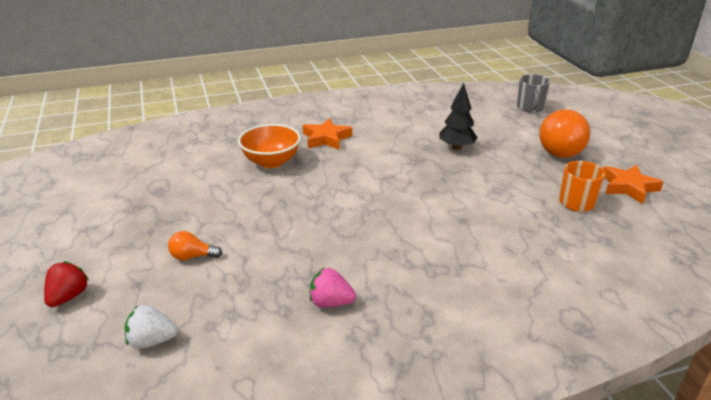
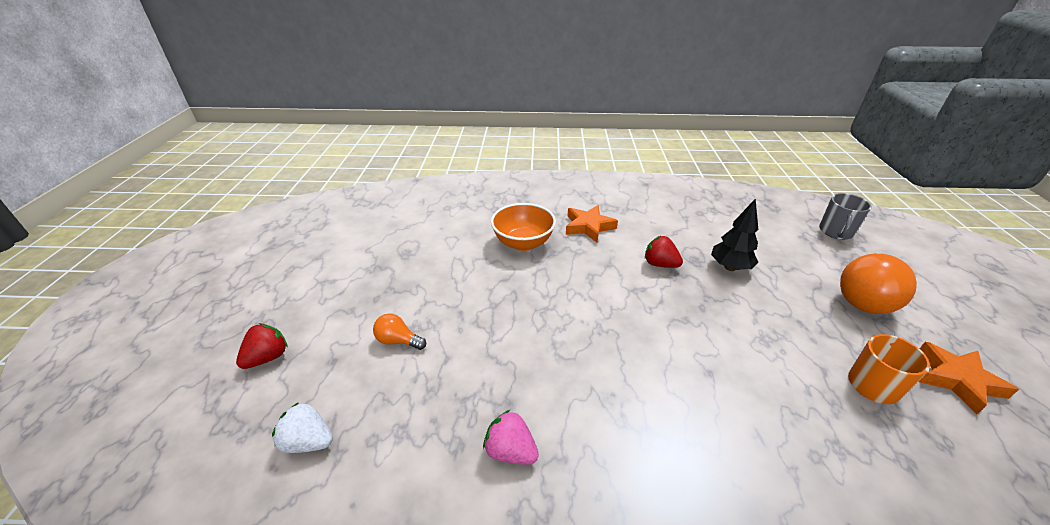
camera: 20 degrees right, 5 degrees up
(399, 156) = (660, 264): none -> red strawberry

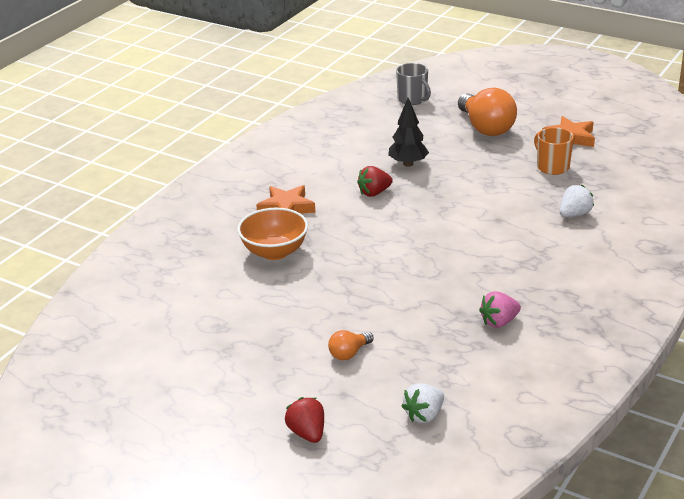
camera: 60 degrees left, 5 degrees down
(801, 450) = (574, 214): none -> white strawberry

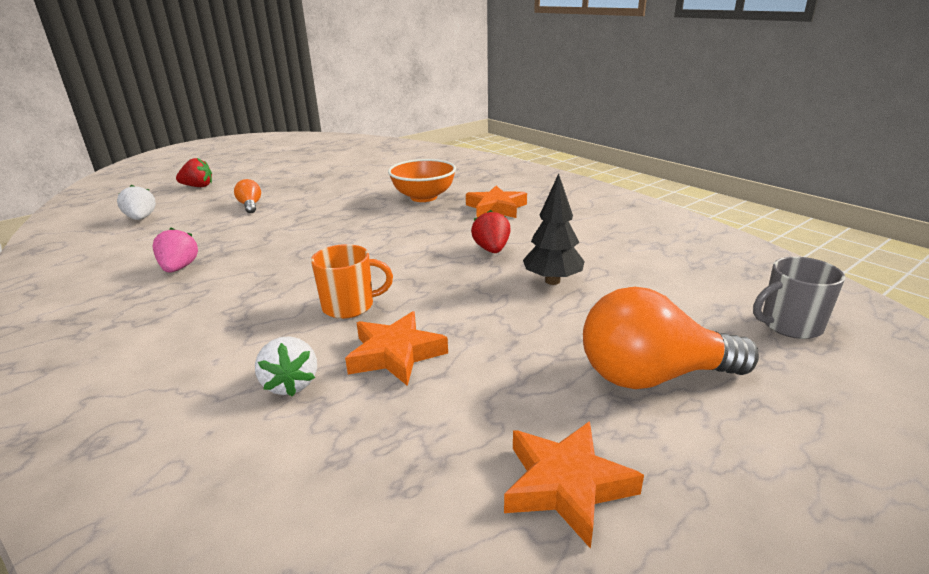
camera: 110 degrees right, 5 degrees down
(525, 193) = (395, 354): none -> orange star
(552, 166) = (457, 412): orange mug -> orange mug (350, 306)

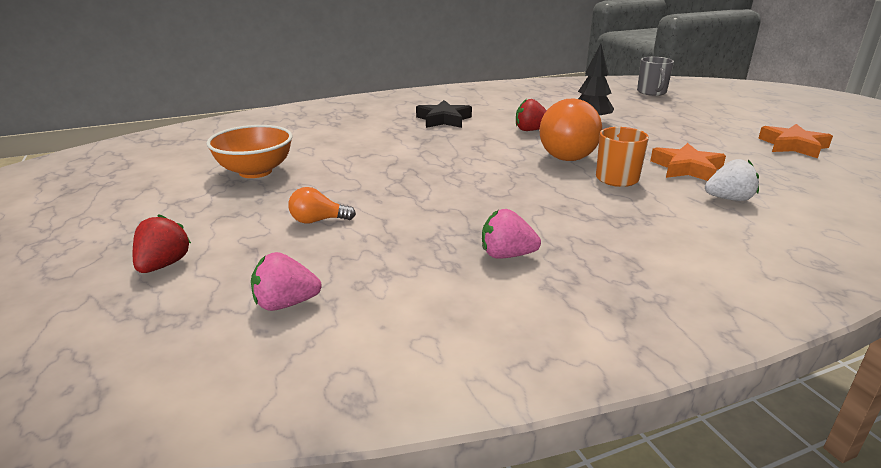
camera: 75 degrees left, 0 degrees up
(141, 218) = (285, 304): white strawberry -> pink strawberry
(424, 197) = (388, 139): orange bowl -> orange bowl (255, 171)
(496, 208) = (443, 120): orange star -> black star
(652, 376) = (702, 120): orange light bulb -> orange light bulb (567, 153)

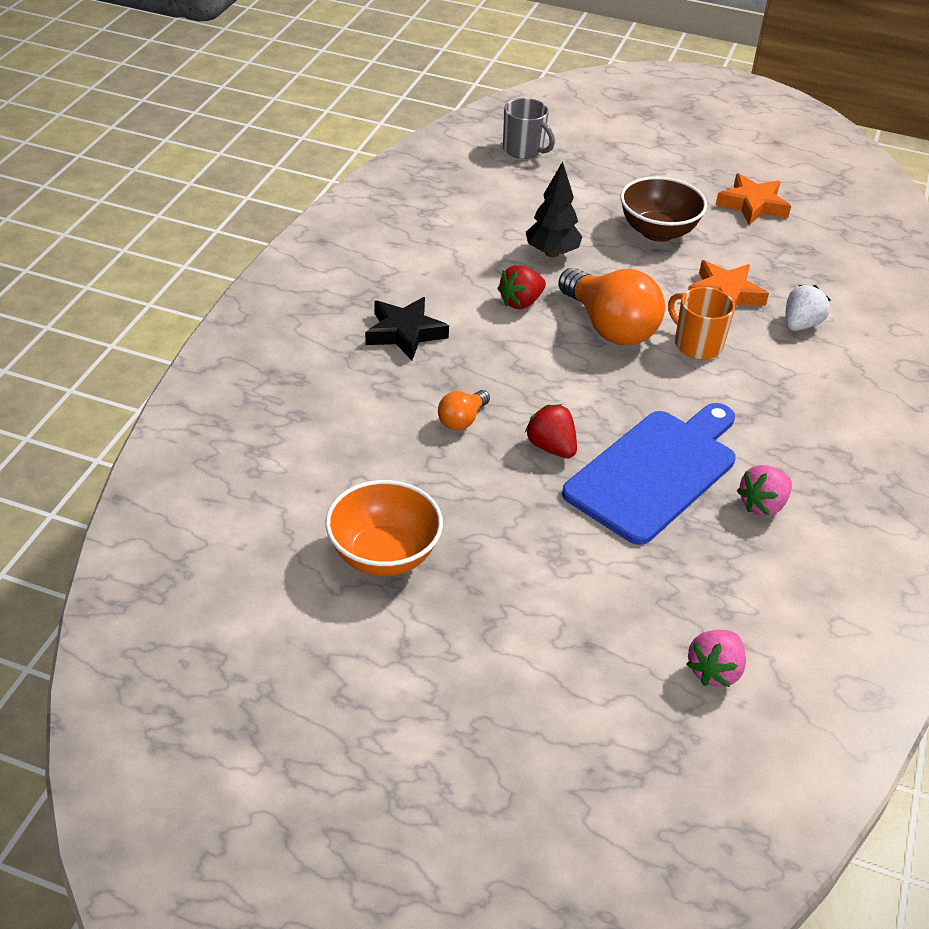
camera: 50 degrees left, 15 degrees up
(163, 265) = (559, 719): red strawberry -> red strawberry (551, 447)
(318, 221) = (574, 574): orange light bulb -> orange light bulb (462, 420)
(464, 209) = (655, 472): none -> blue cutting board
(685, 135) = (657, 232): none -> brown bowl

